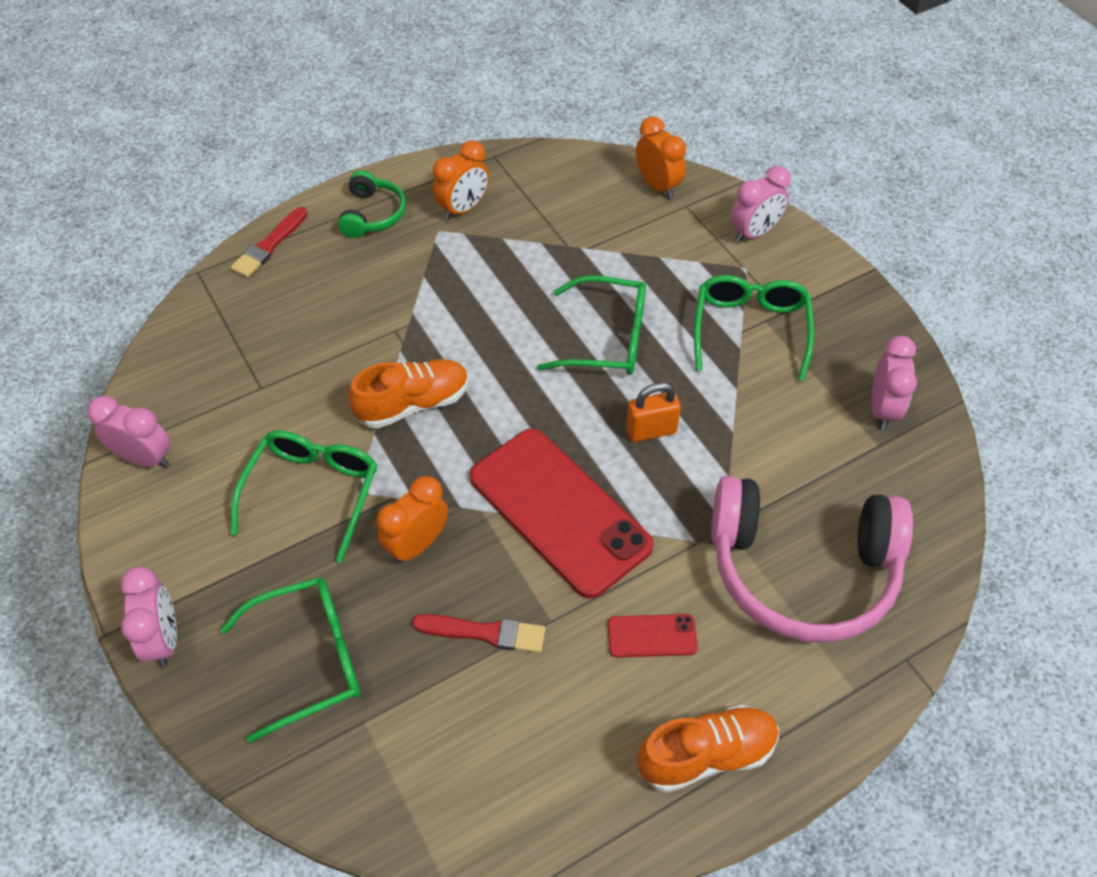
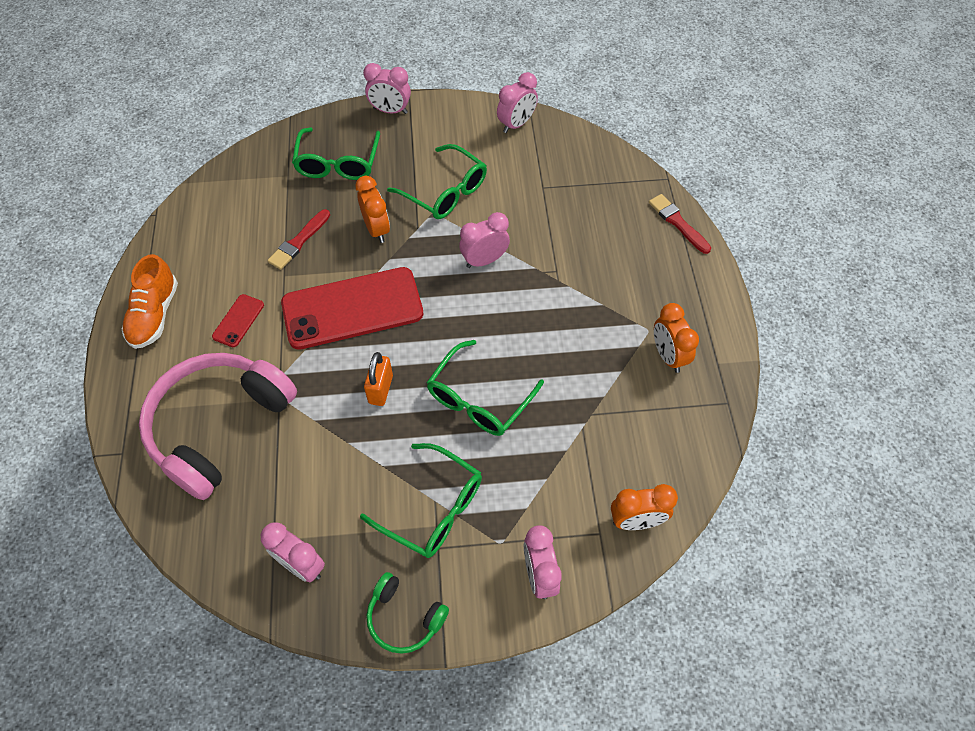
camera: 115 degrees right, 5 degrees up
(372, 214) = (686, 293): green headphones -> green headphones (404, 618)
(413, 404) = (484, 260): orange shoe -> pink clock

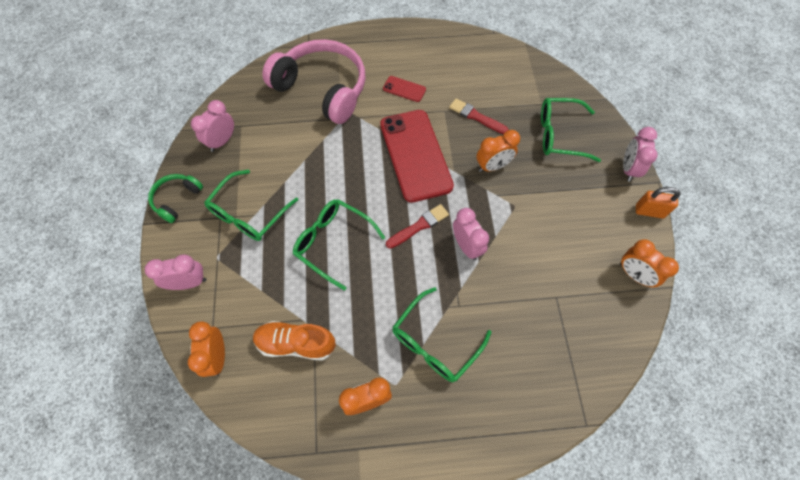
camera: 90 degrees right, 5 degrees up
(155, 315) = (409, 45): orange shoe -> orange shoe (296, 343)
(381, 389) = (345, 177): orange padlock -> orange padlock (649, 211)
(445, 192) = (539, 215): green glasses -> green glasses (435, 342)
(516, 124) = (634, 275): pink clock -> orange clock
(677, 223) = (526, 429): red brush -> red brush (419, 226)

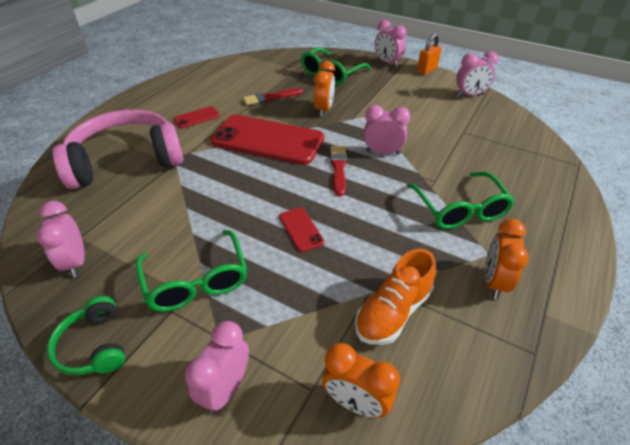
camera: 55 degrees left, 20 degrees down
(333, 242) = (301, 229): green glasses -> red phone
(634, 275) = (470, 95): orange clock -> pink clock

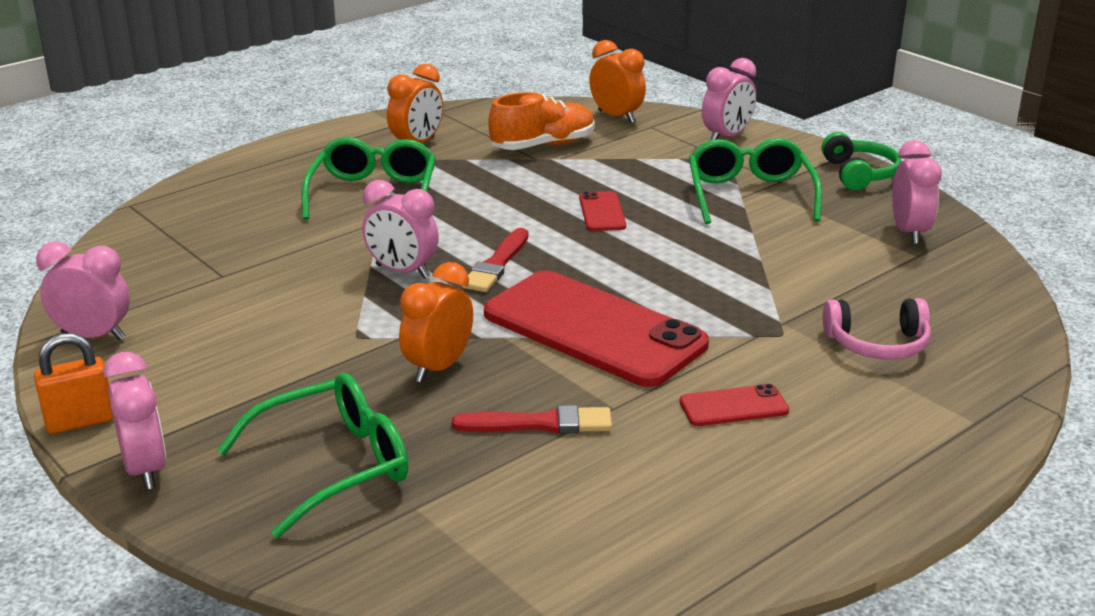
camera: 160 degrees left, 15 degrees down
(126, 160) = (877, 344): pink headphones -> pink headphones, size x0.48

